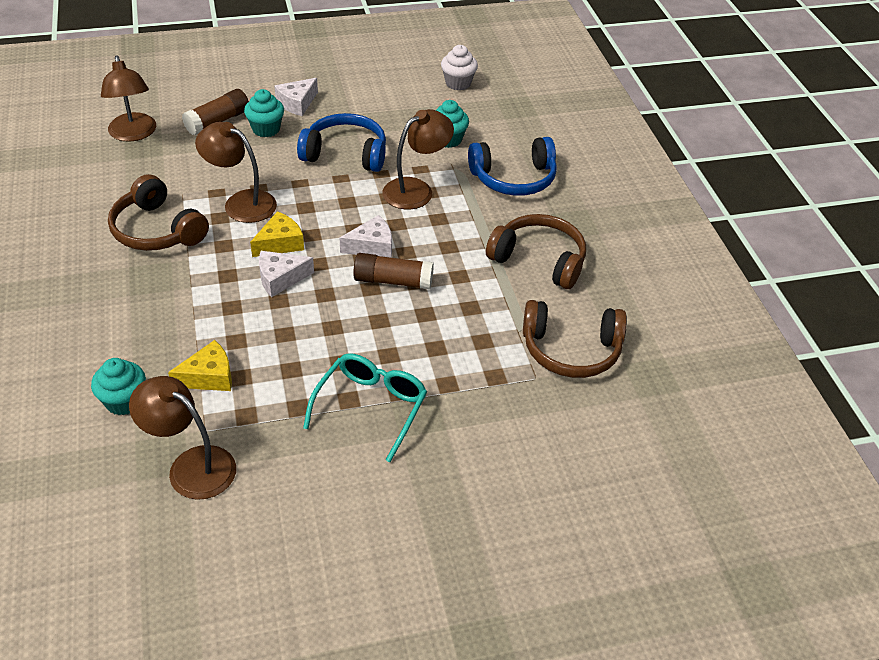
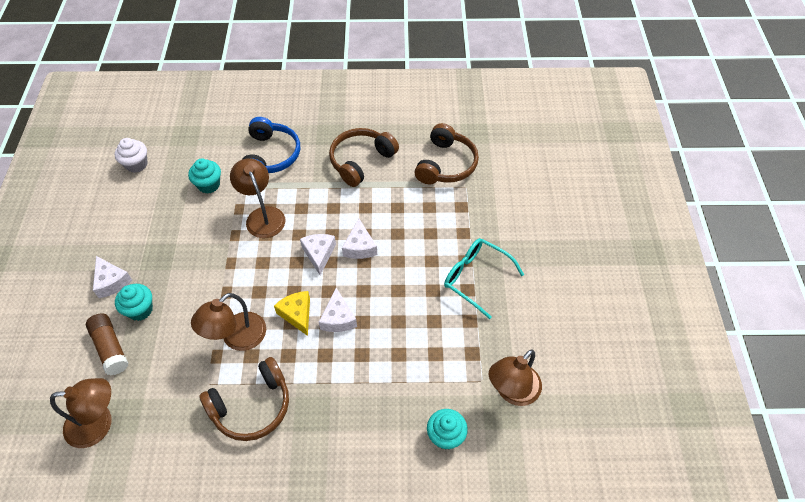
camera: 75 degrees left, 10 degrees up
(209, 376) = (431, 375): yellow cheese -> none
(345, 154) = (200, 255): blue headphones -> none
(393, 281) = (360, 247): brown glue stick -> white cheese

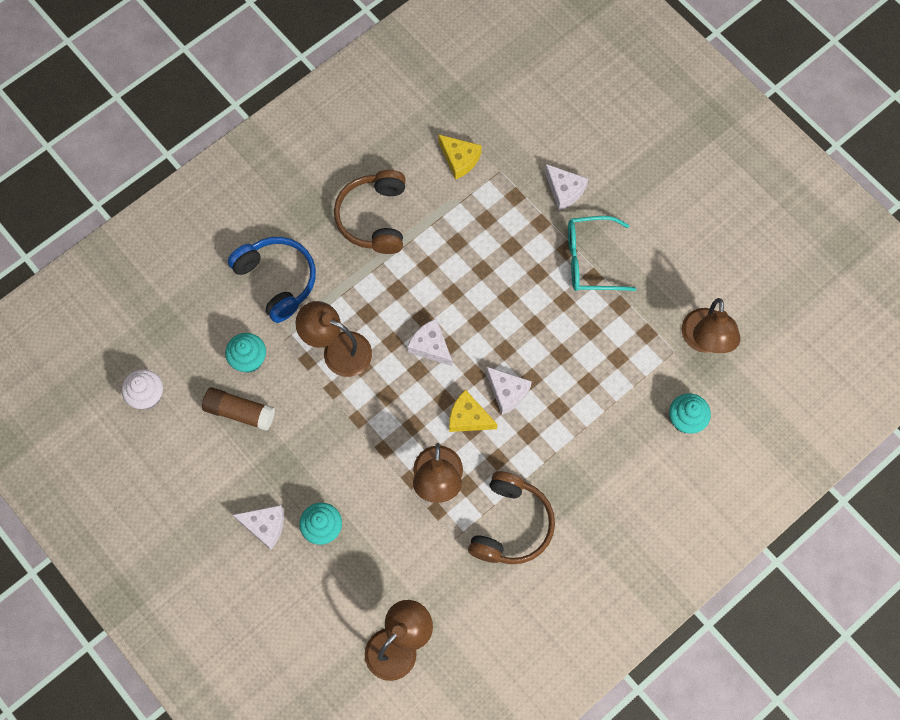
camera: 40 degrees left, 15 degrees up
(110, 348) = (335, 581): brown glue stick -> brown glue stick (239, 412)
(360, 247) = (461, 310): white cheese -> white cheese (564, 190)
(446, 164) = (459, 159): brown headphones -> yellow cheese

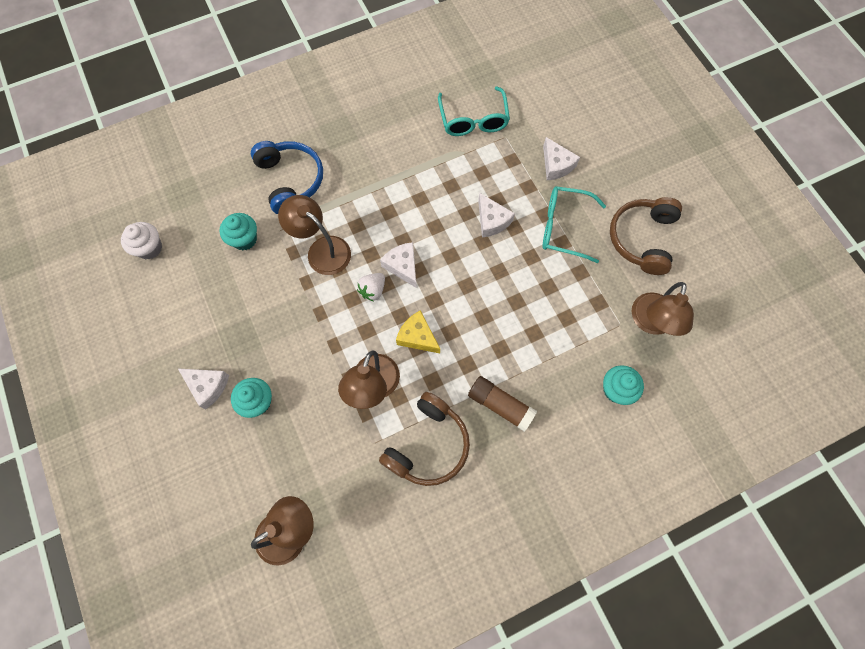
camera: 15 degrees right, 0 degrees up
(239, 412) = (221, 281): brown glue stick -> brown glue stick (500, 405)
(374, 218) = (387, 150): brown headphones -> brown headphones (642, 239)
(406, 380) = (373, 290): none -> white strawberry
(459, 159) = (473, 120): yellow cheese -> turquoise glasses
(507, 392) = (459, 323): white cheese -> white cheese (492, 221)

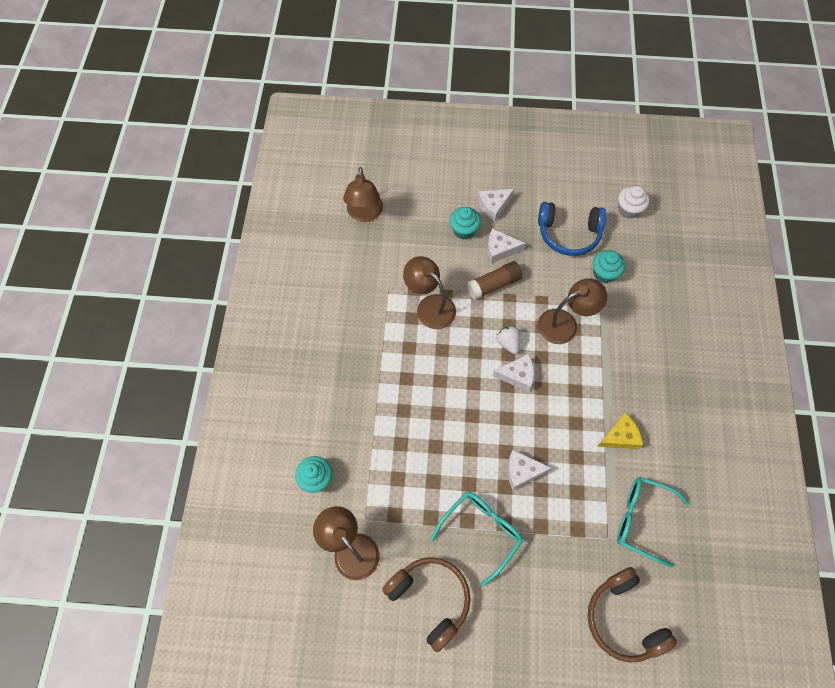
camera: 120 degrees right, 5 degrees down
(290, 180) = (646, 329): blue headphones -> blue headphones (568, 234)
(417, 336) = (450, 355): yellow cheese -> yellow cheese (620, 436)
(428, 445) = (365, 320): brown headphones -> brown headphones (623, 619)
(500, 405) = (361, 384): brown glue stick -> brown glue stick (494, 284)
(556, 165) = (551, 569): white cheese -> white cheese (500, 249)

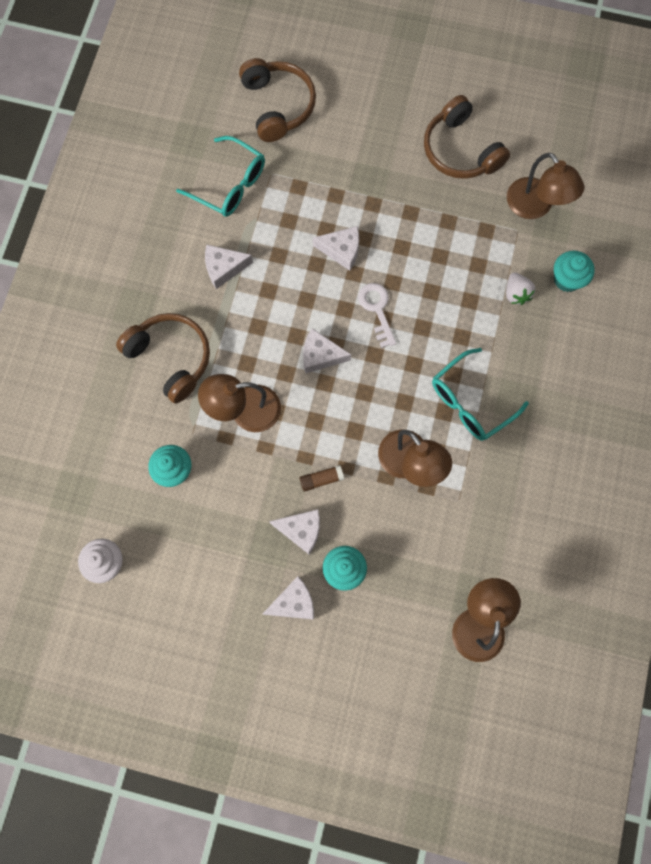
camera: 170 degrees left, 10 degrees up
(479, 422) = (377, 310): none -> white key
(481, 532) = (398, 200): turquoise glasses -> turquoise glasses (470, 402)
(494, 284) = (321, 479): brown glue stick -> brown glue stick, size x0.60
(508, 343) = (322, 397): white strawberry -> white strawberry (516, 293)
(568, 234) = (201, 538): blue headphones -> none
(620, 436) = (224, 268): yellow cheese -> white cheese
(636, 353) = (171, 358): none -> brown headphones

